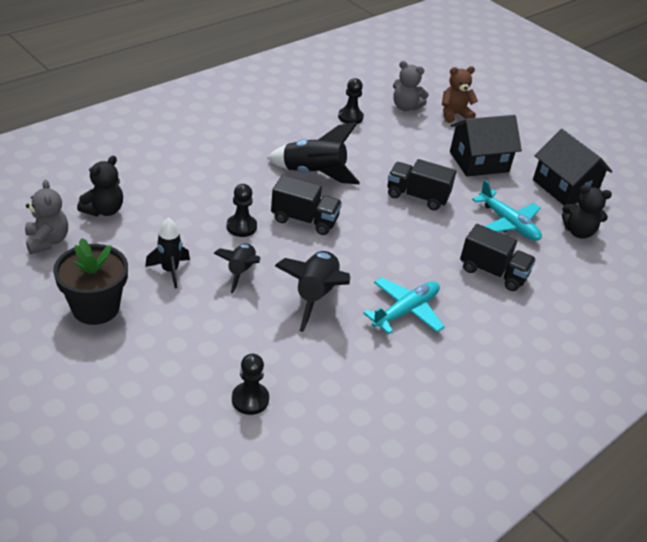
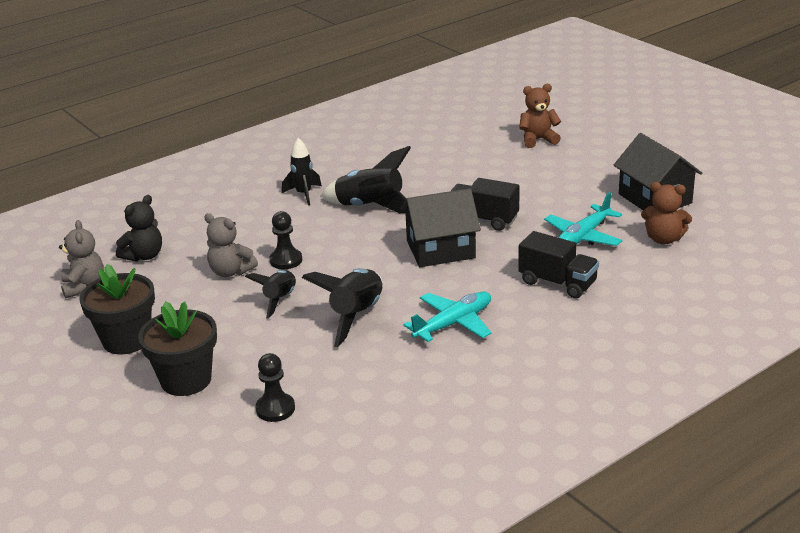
camera: 10 degrees right, 10 degrees down
(159, 360) = (186, 380): none -> black flower pot
(170, 271) = (206, 304): black rocket -> black rocket (304, 194)
(304, 220) = (355, 249): black truck -> none
(350, 117) = (419, 152): black pawn -> none
(405, 107) = (483, 137): grey teddy bear -> grey teddy bear (230, 272)
(479, 162) = (559, 182): black house -> black house (440, 249)
(508, 223) = (583, 237): turquoise plane -> turquoise plane turned 75 degrees clockwise
(578, 232) = (663, 239): black teddy bear -> brown teddy bear

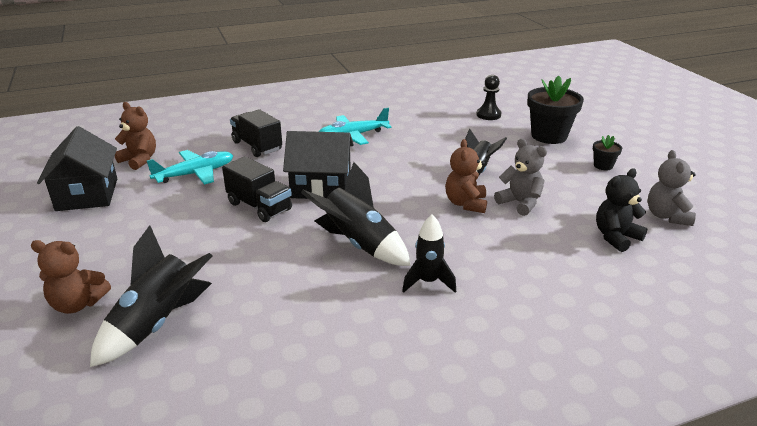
camera: 165 degrees left, 0 degrees up
(126, 340) = (603, 166): black flower pot -> black flower pot, size x0.48
(286, 260) = (466, 204): black pawn -> brown teddy bear
(356, 316) = (419, 151): black rocket -> black rocket (158, 324)

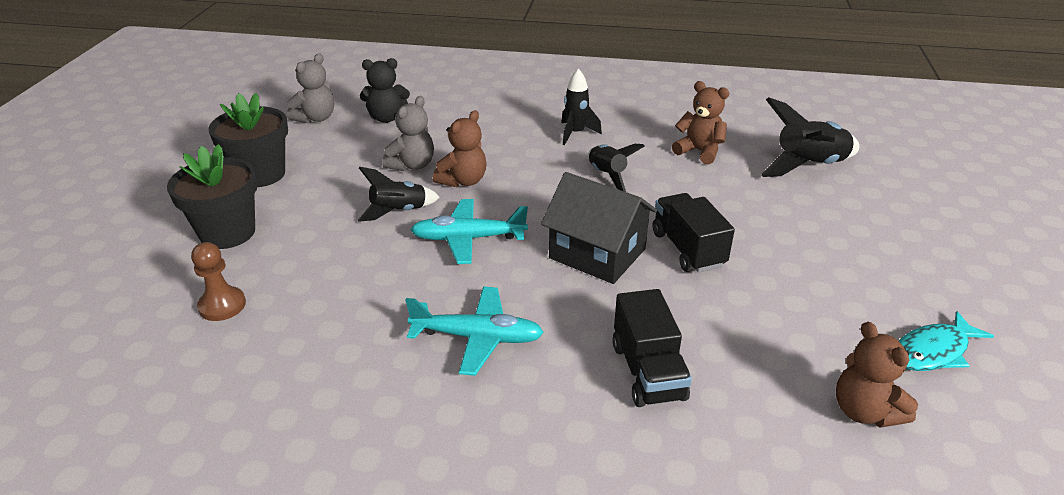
camera: 150 degrees left, 5 degrees up
(78, 304) = (886, 201): brown teddy bear -> brown teddy bear (699, 151)
(87, 194) = (933, 351): black house -> turquoise fish
(195, 174) = (764, 338): turquoise plane -> turquoise plane (468, 239)
(358, 245) = (607, 176): black rocket -> black rocket, size x0.64
(488, 115) = (222, 305): black pawn -> brown pawn
(520, 203) = (412, 165): grey teddy bear -> grey teddy bear turned 135 degrees counterclockwise
(603, 166) = (260, 174): black flower pot -> black flower pot, size x2.08

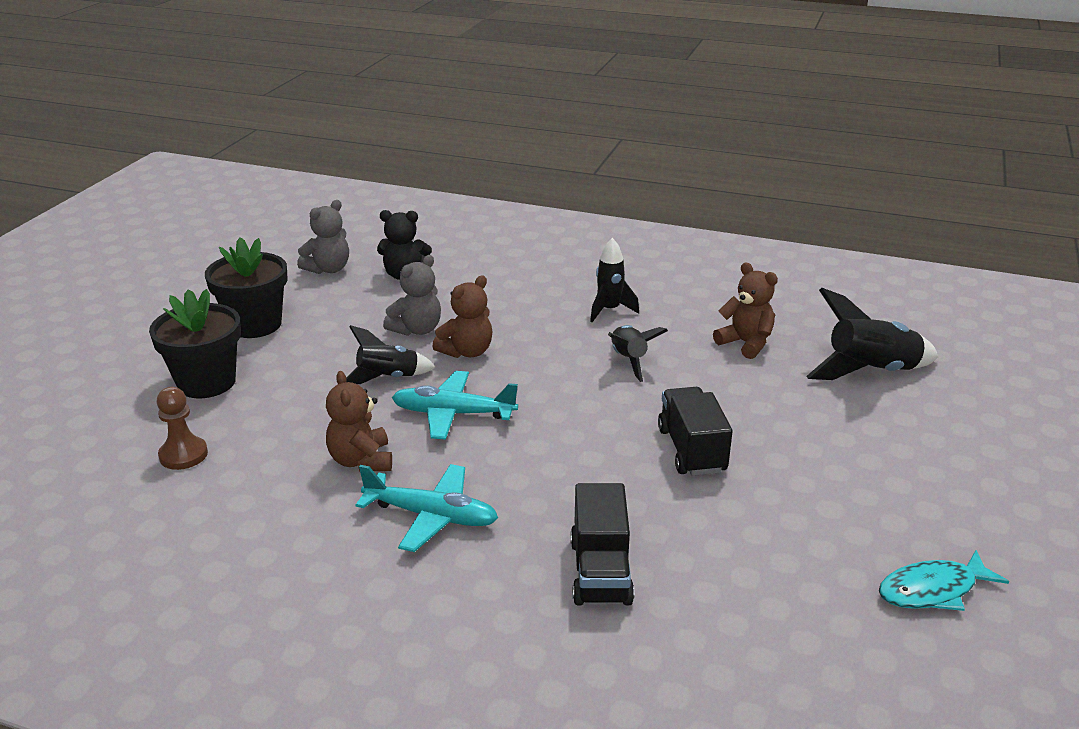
camera: 10 degrees right, 5 degrees down
(597, 253) = (588, 444): black house -> none
(864, 411) = (825, 641): brown teddy bear -> brown teddy bear (361, 461)

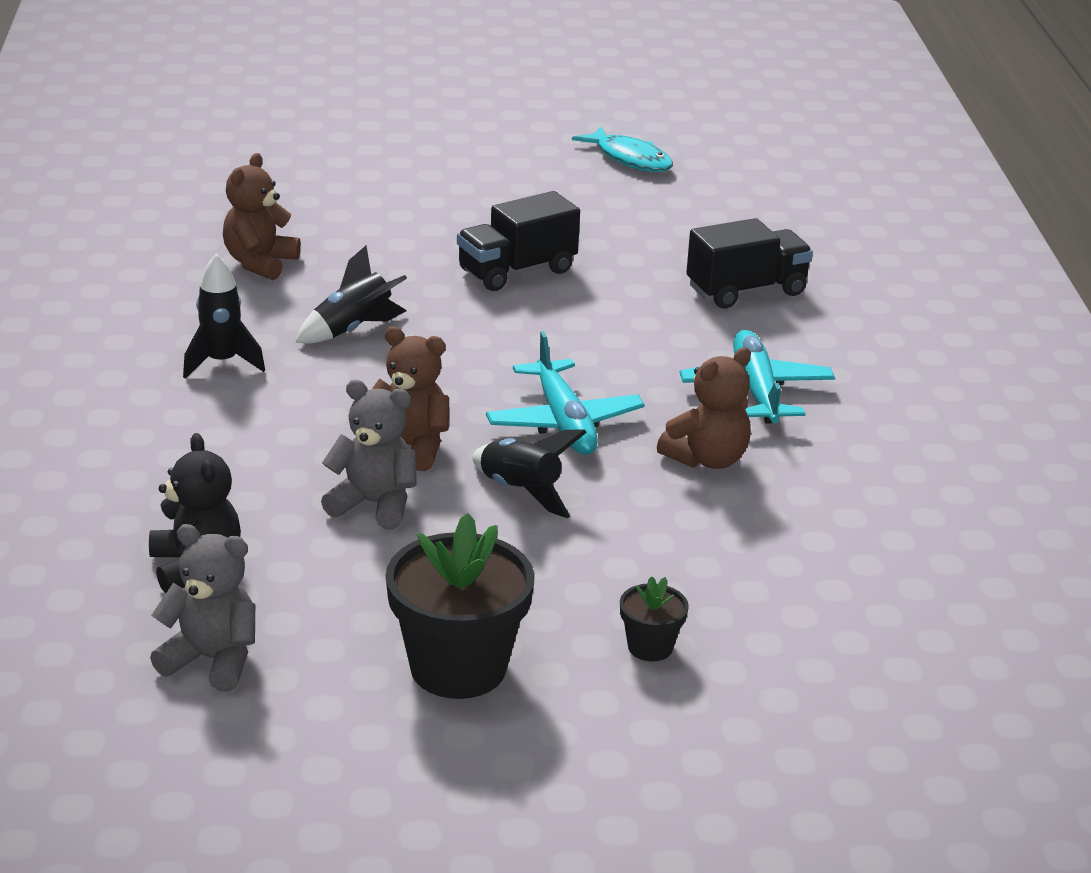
camera: 115 degrees left, 0 degrees up
(183, 455) = (814, 595): brown pawn -> none
(206, 382) = (650, 647): black flower pot -> black flower pot, size x0.48
(870, 372) = (283, 192): black rocket -> none

